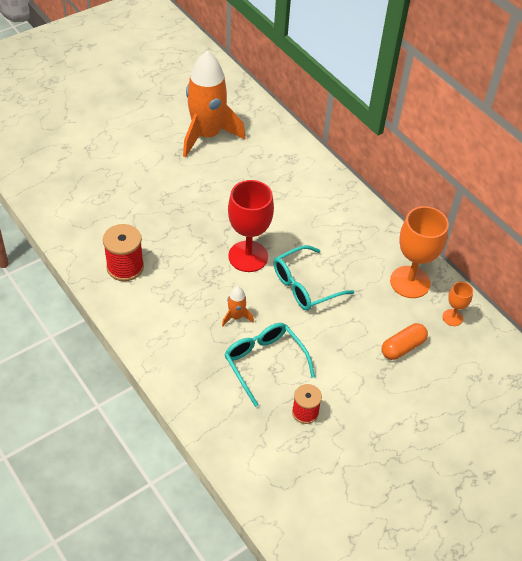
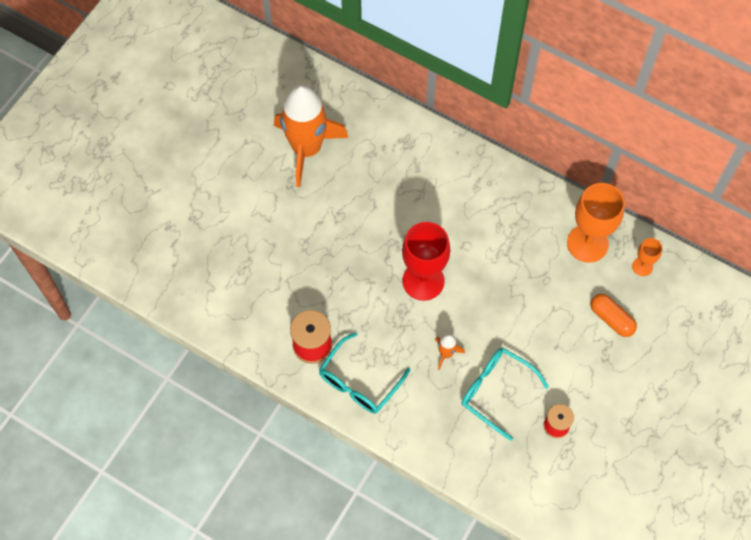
camera: 20 degrees left, 15 degrees up
(305, 285) = (493, 290): turquoise glasses -> turquoise glasses (359, 381)
(402, 347) = (611, 319): orange capsule -> orange capsule turned 75 degrees counterclockwise

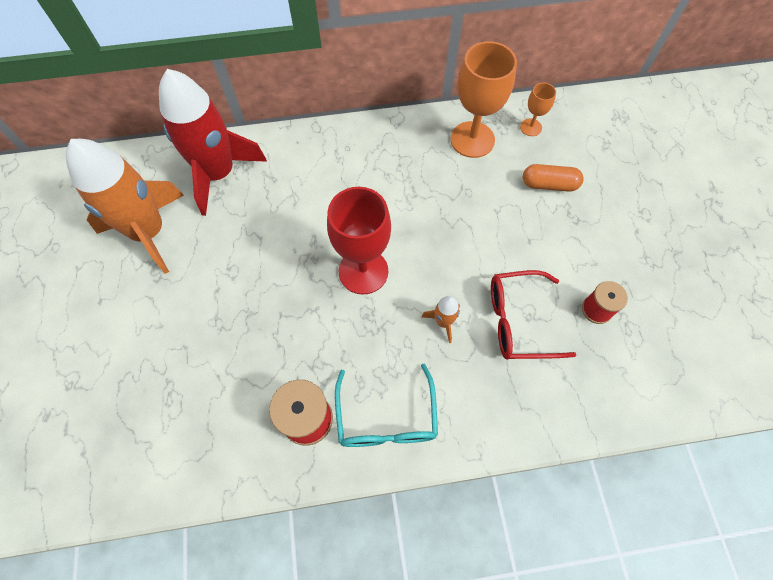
camera: 40 degrees left, 0 degrees up
(383, 138) = (219, 173): none -> red rocket
(496, 391) = (519, 321): turquoise glasses -> red glasses

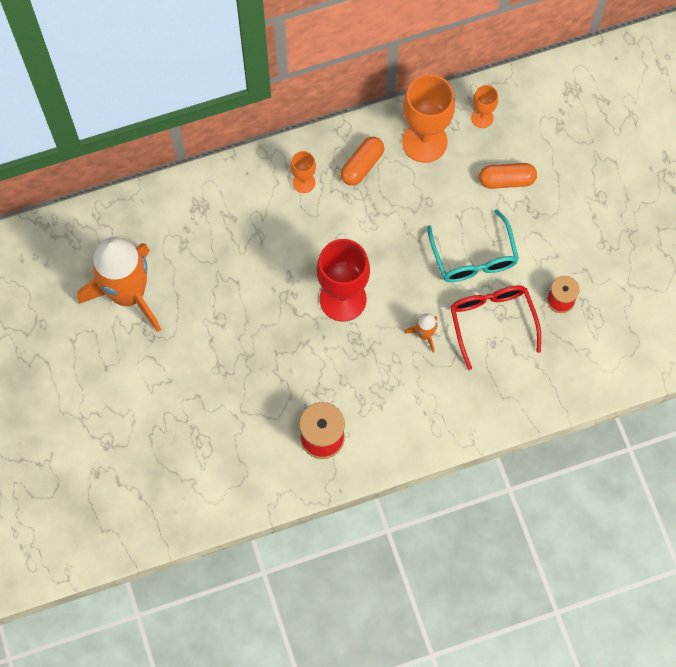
camera: 10 degrees left, 5 degrees up
(219, 173) = (177, 221): red rocket -> none
(349, 157) = (304, 182): none -> orange goblet
(386, 417) = (389, 425): turquoise glasses -> turquoise glasses (473, 256)
(408, 151) = (362, 165): none -> orange capsule
(519, 321) = (492, 322): red glasses -> red glasses turned 90 degrees clockwise

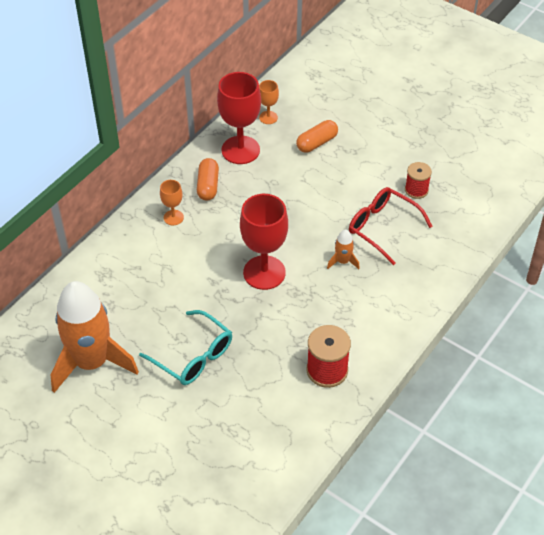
camera: 35 degrees left, 20 degrees down
(424, 142) = (240, 150): orange goblet -> red goblet
(473, 256) = (334, 197): turquoise glasses -> turquoise glasses (193, 356)

